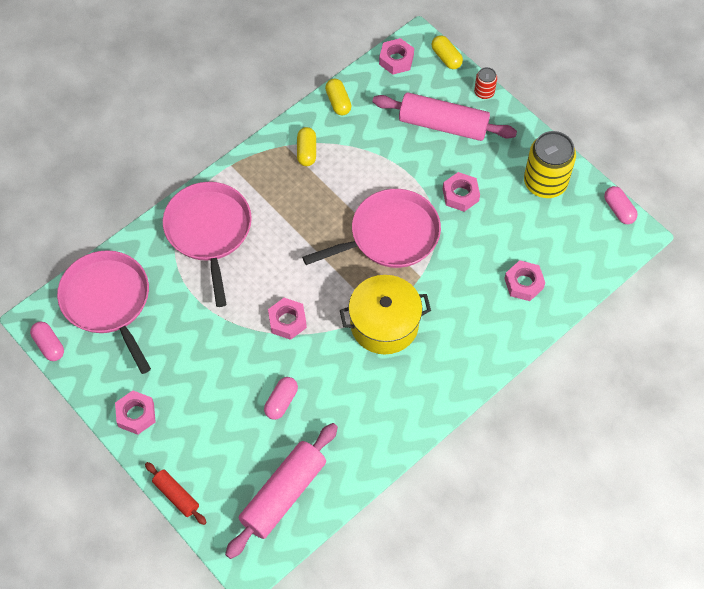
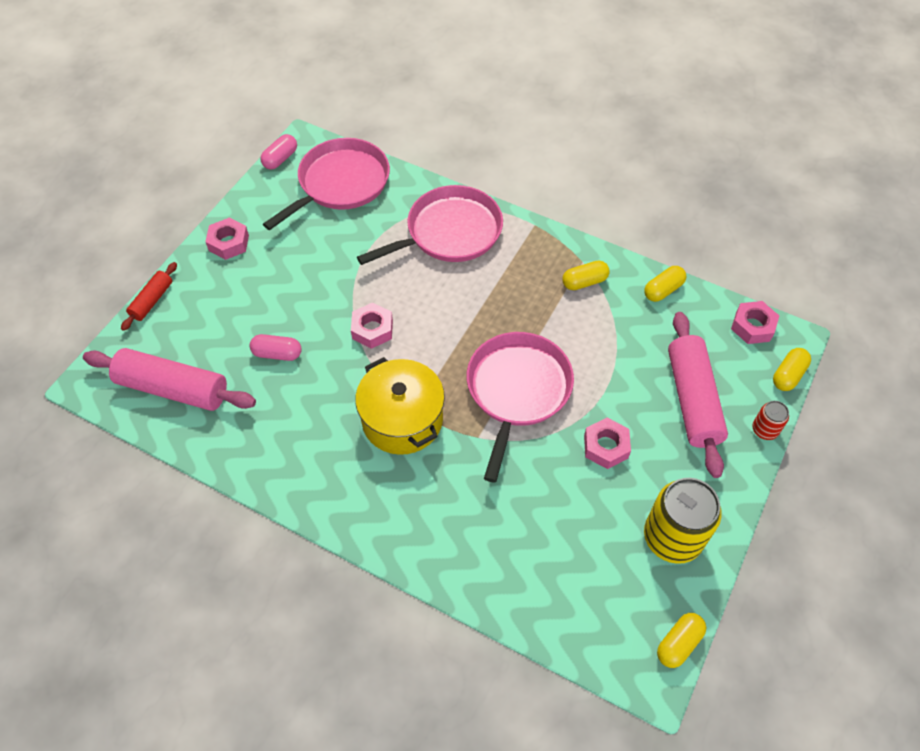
camera: 70 degrees right, 5 degrees down
(390, 235) = (517, 391): pink pan -> pink pan turned 120 degrees counterclockwise
(524, 283) = (515, 553): pink nut -> none
(618, 210) = (678, 643): pink capsule -> yellow capsule

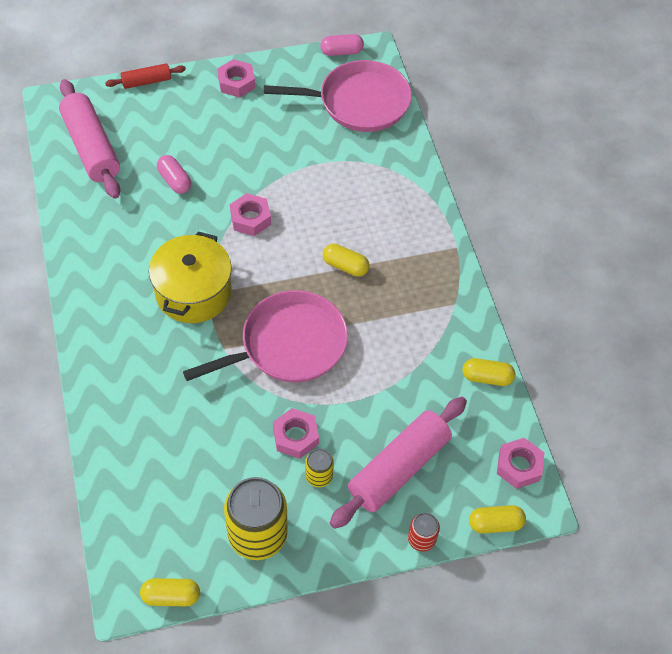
camera: 45 degrees right, 0 degrees up
(449, 232) = (387, 199): pink pan -> none
(584, 282) = (436, 318): yellow capsule -> yellow capsule (345, 266)
(655, 456) = (319, 476): none -> yellow can

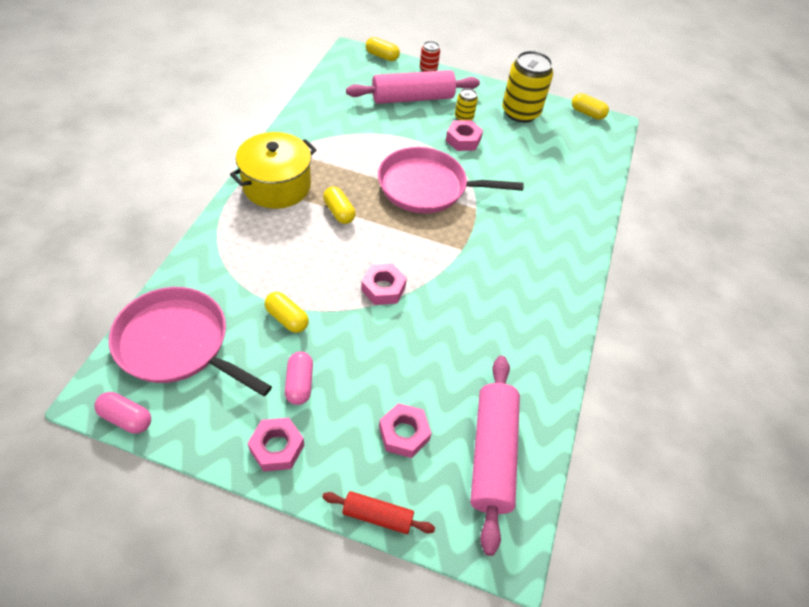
camera: 150 degrees left, 5 degrees down
(174, 181) = (427, 363): pink capsule -> pink capsule (299, 384)
(193, 292) = (474, 256): yellow pot -> yellow pot (277, 185)
(487, 377) = (313, 107): yellow capsule -> yellow capsule (287, 318)
(519, 466) = (342, 67): pink nut -> pink nut (404, 433)

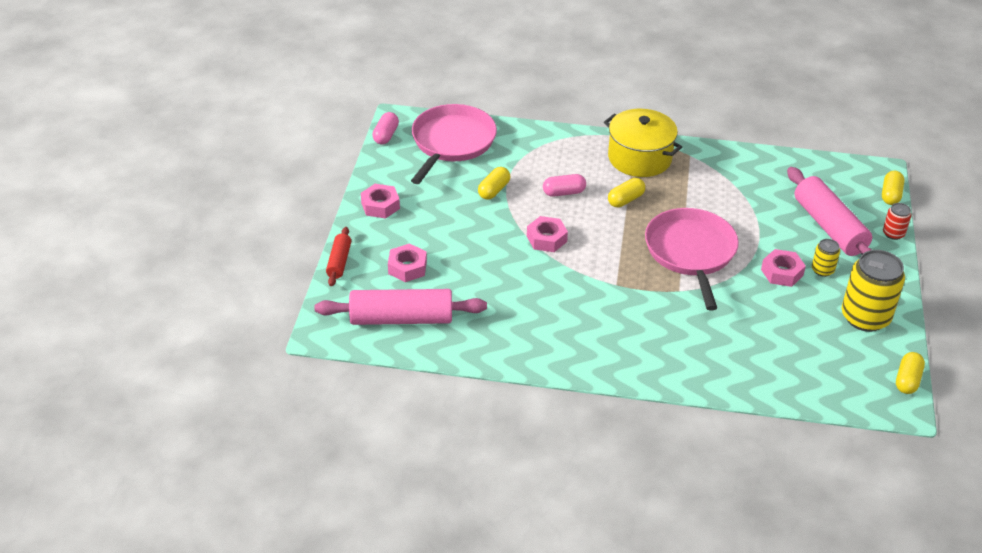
camera: 85 degrees right, 10 degrees down
(299, 384) = (435, 207): pink capsule -> pink capsule (564, 193)

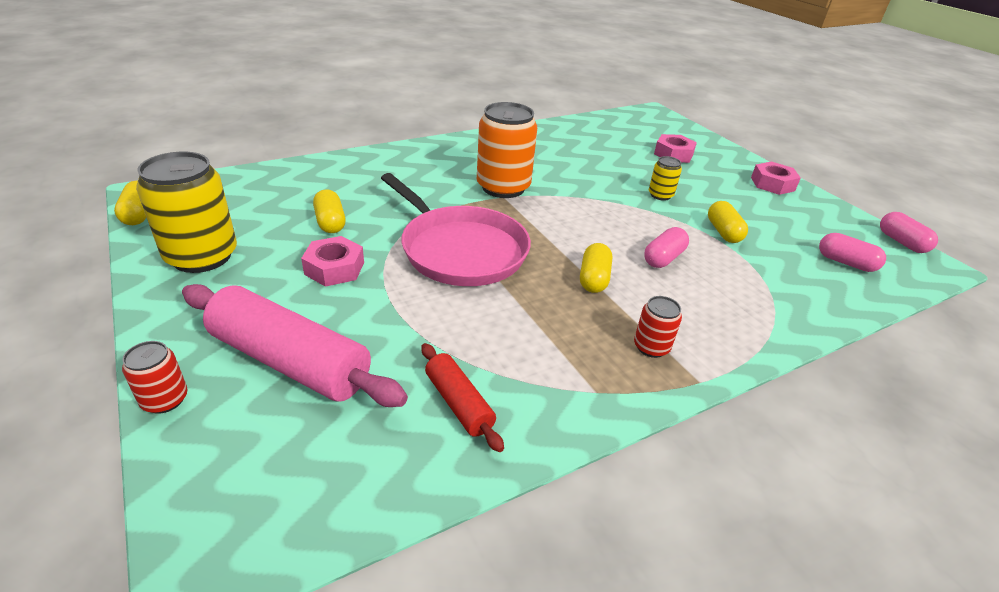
camera: 140 degrees right, 5 degrees down
(339, 262) = (719, 143): red rolling pin -> red rolling pin (459, 403)
(401, 318) = (623, 129): pink rolling pin -> none
(451, 143) = (845, 263): pink pan -> pink capsule
(546, 239) = (611, 209): pink nut -> none
(607, 293) = (503, 187): none -> orange can
(639, 158) = (651, 347): yellow pot -> red can
(822, 270) = (279, 291): yellow can -> yellow can (660, 195)
(891, 195) = (175, 496): yellow capsule -> yellow capsule (330, 222)

